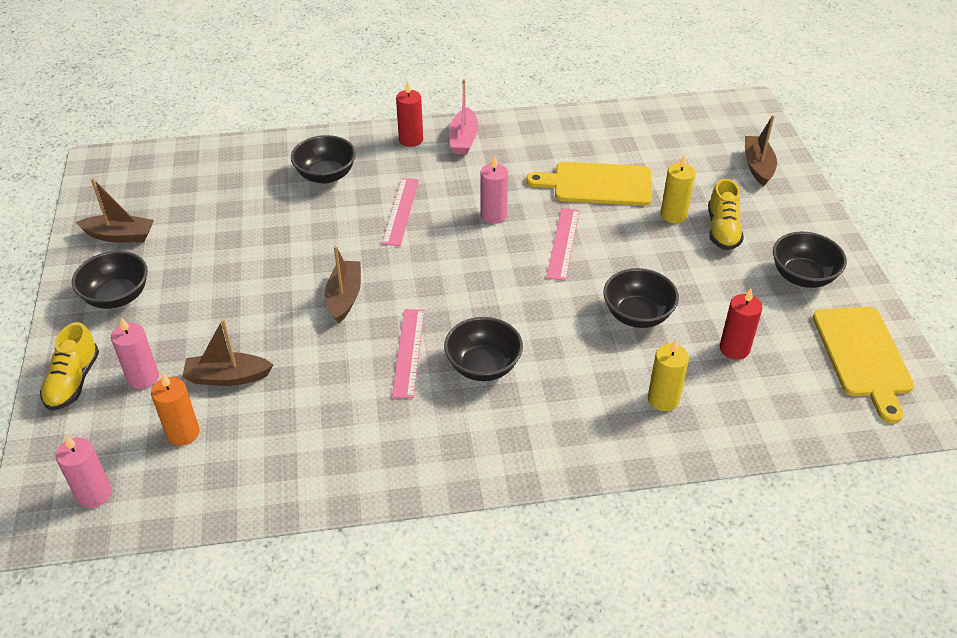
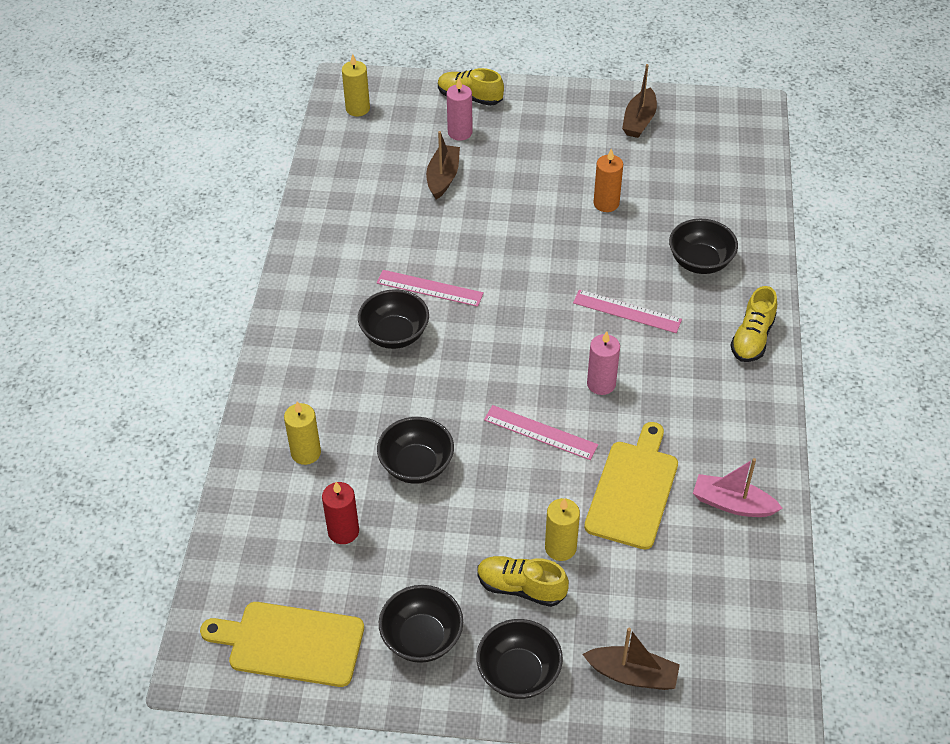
camera: 105 degrees right, 5 degrees up
(94, 494) = (357, 109): pink candle -> yellow candle
(117, 296) = (559, 119): black bowl -> black bowl (518, 673)
(183, 433) = (395, 152): orange candle -> orange candle (606, 203)
(344, 297) = (513, 255): brown boat -> none
(411, 140) = (752, 338): red candle -> yellow shoe
(463, 139) = (745, 385): pink boat -> pink boat (732, 504)

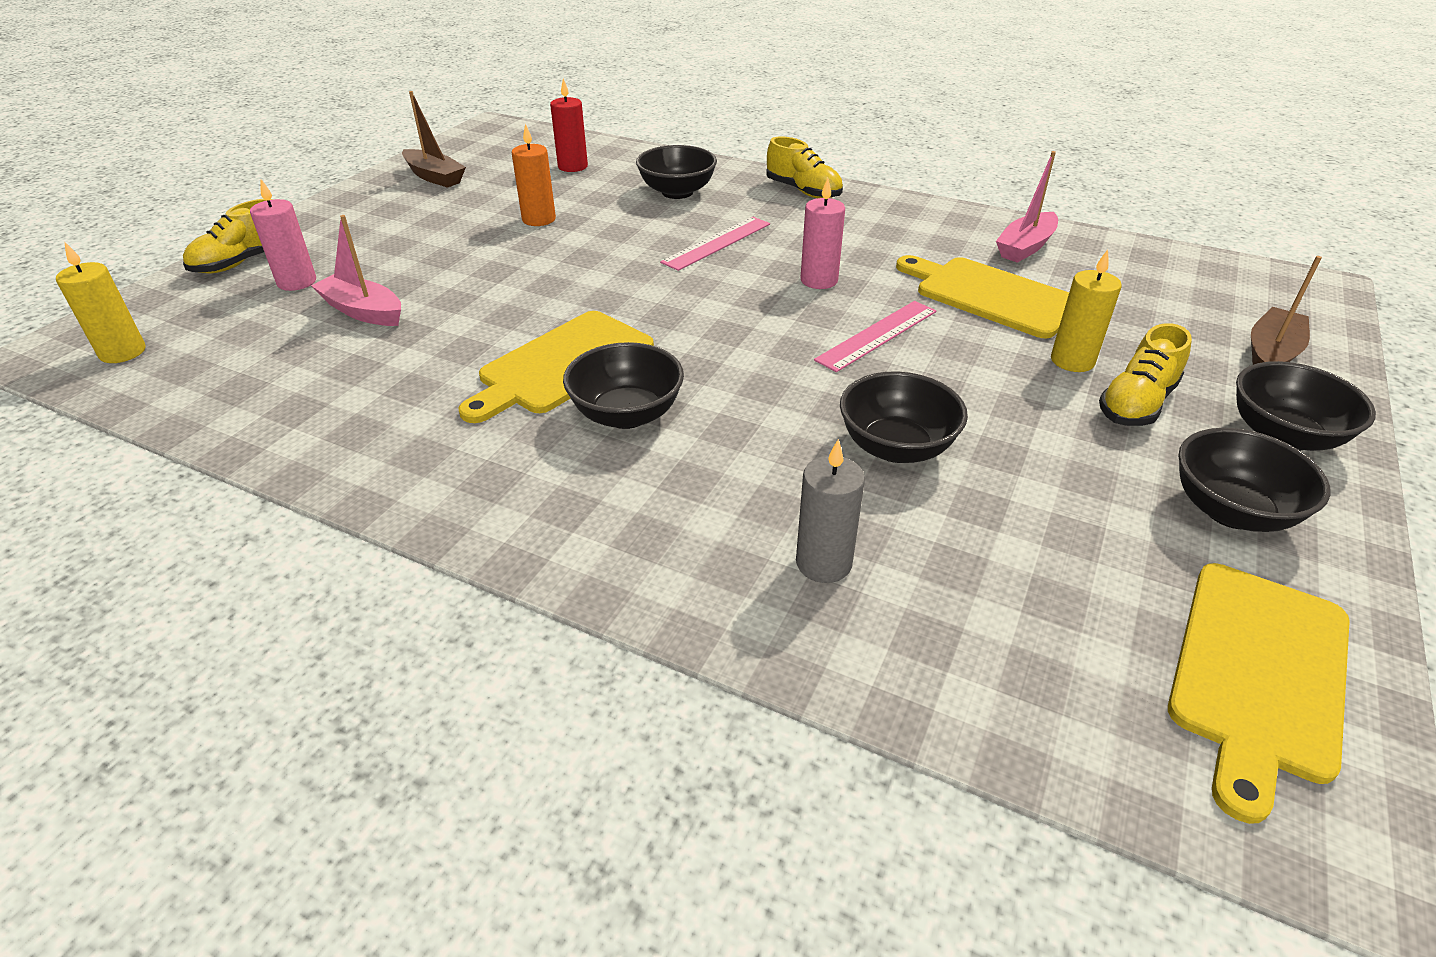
camera: 70 degrees left, 10 degrees down
(306, 453) = (823, 563): yellow candle -> grey candle
(343, 531) = (1010, 552): red candle -> red candle (573, 166)
(429, 288) = (561, 365): pink ruler -> yellow cutting board
(443, 178) = (363, 311): brown boat -> pink boat

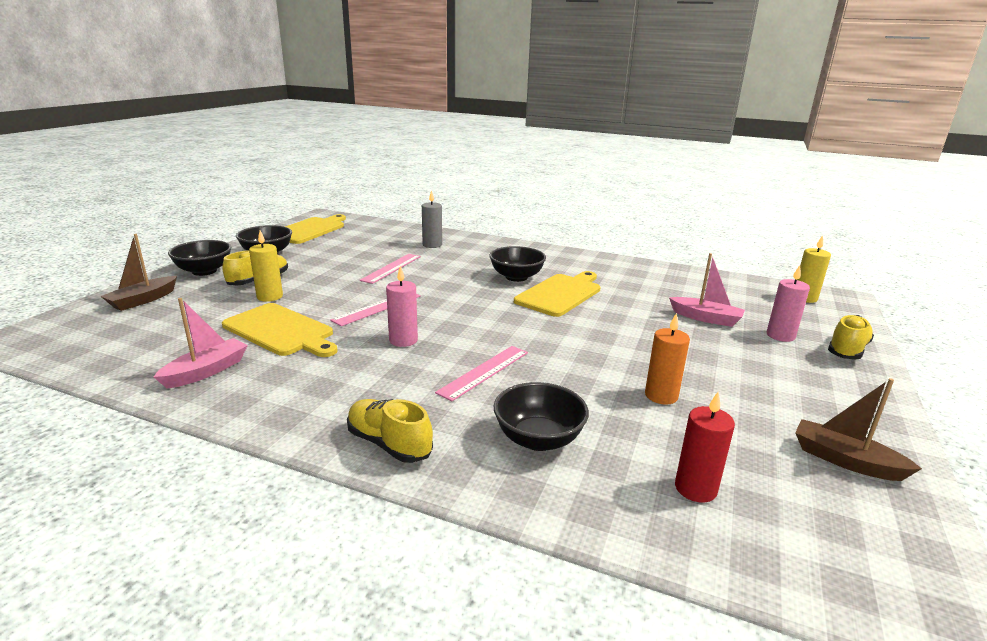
camera: 175 degrees right, 15 degrees down
(896, 447) = (391, 268): black bowl -> pink ruler

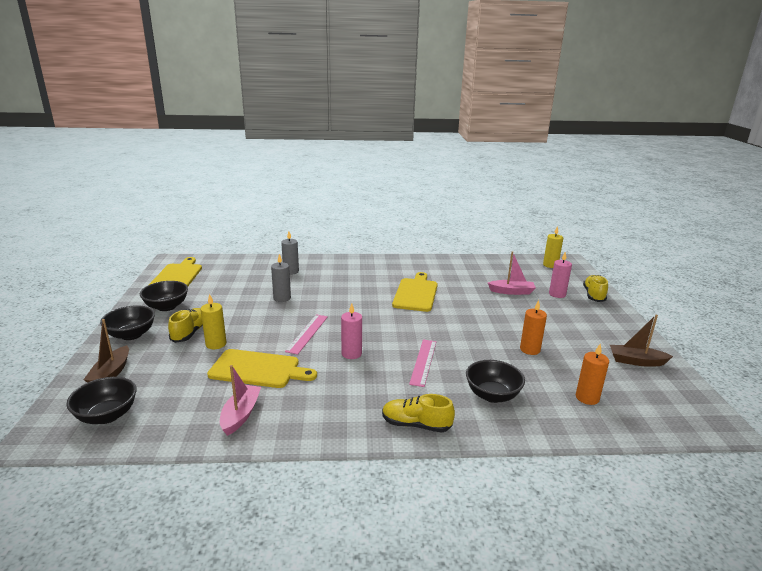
camera: 25 degrees left, 0 degrees up
(391, 268) = (282, 298): pink ruler -> grey candle
(516, 277) = (376, 286): black bowl -> black bowl (107, 415)
(695, 488) = (587, 398): red candle -> orange candle

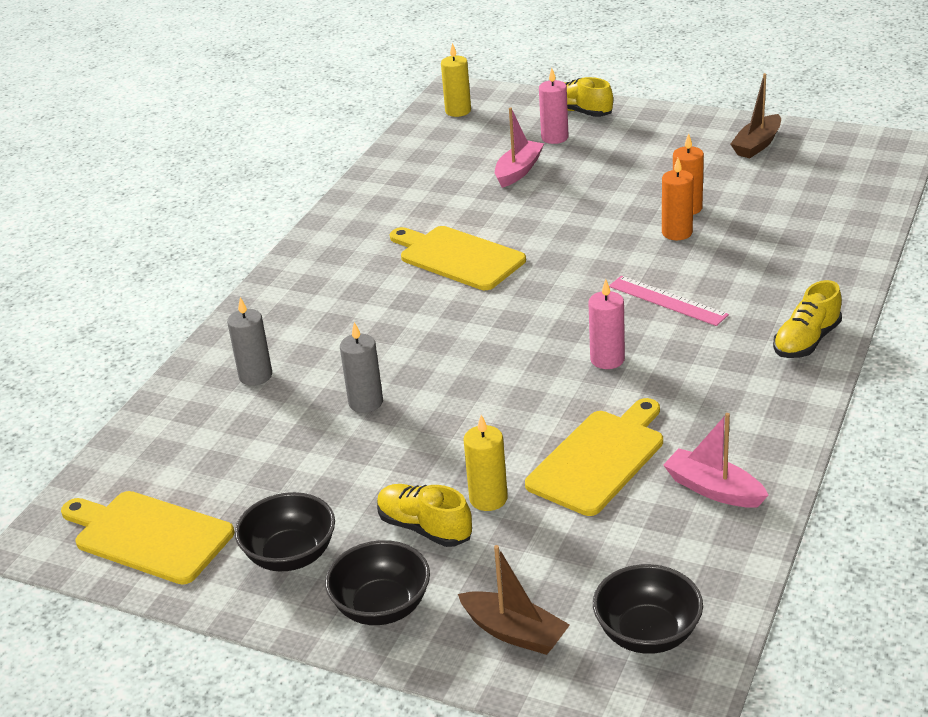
camera: 60 degrees left, 10 degrees up
(307, 333) = (517, 393): pink ruler -> none
(492, 395) = (773, 268): black bowl -> none
(587, 398) = (812, 204): orange candle -> orange candle (677, 233)

